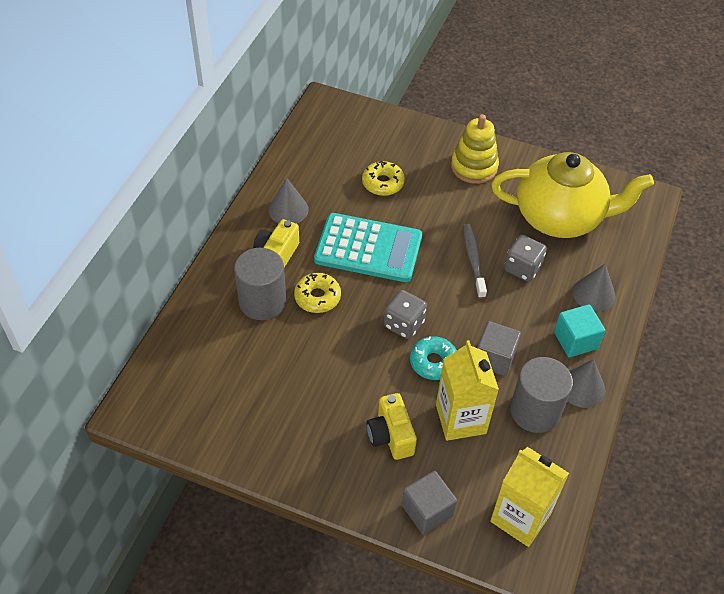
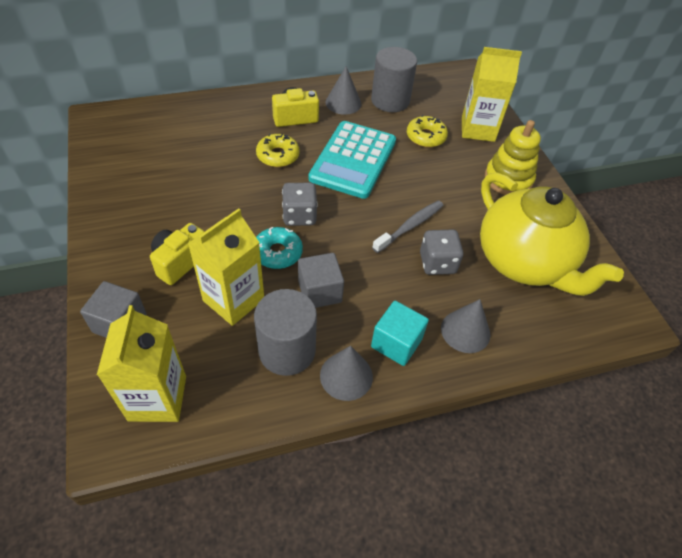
camera: 50 degrees right, 0 degrees up
(262, 301) = (246, 130): grey cylinder -> grey cylinder (390, 100)
(368, 248) = (353, 160): turquoise calculator -> turquoise calculator turned 45 degrees clockwise
(403, 144) = (478, 129): none -> yellow carton

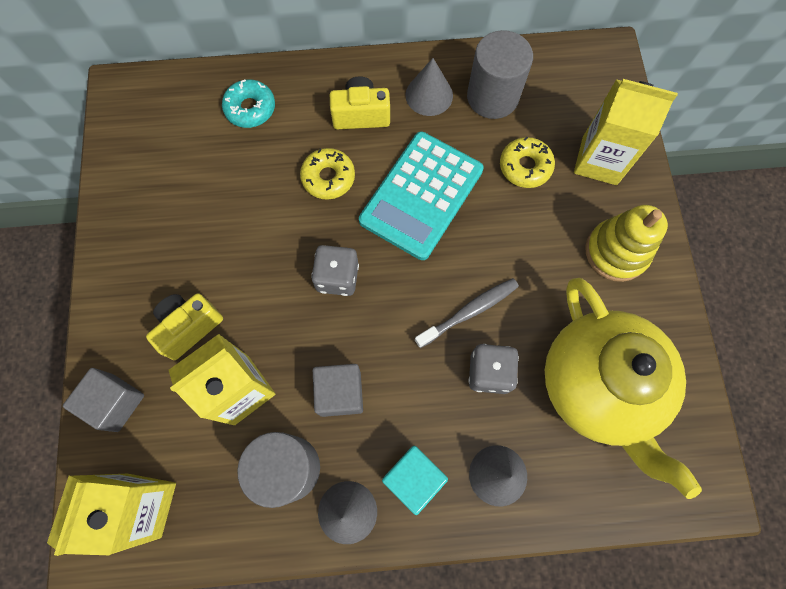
camera: 15 degrees right, 20 degrees up
(277, 253) = (302, 330): turquoise donut -> turquoise donut (250, 108)

